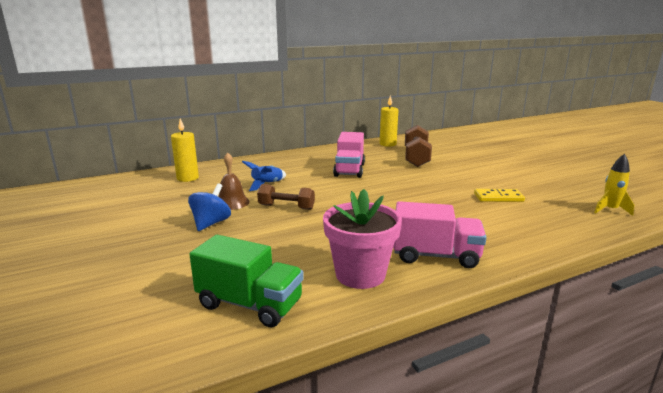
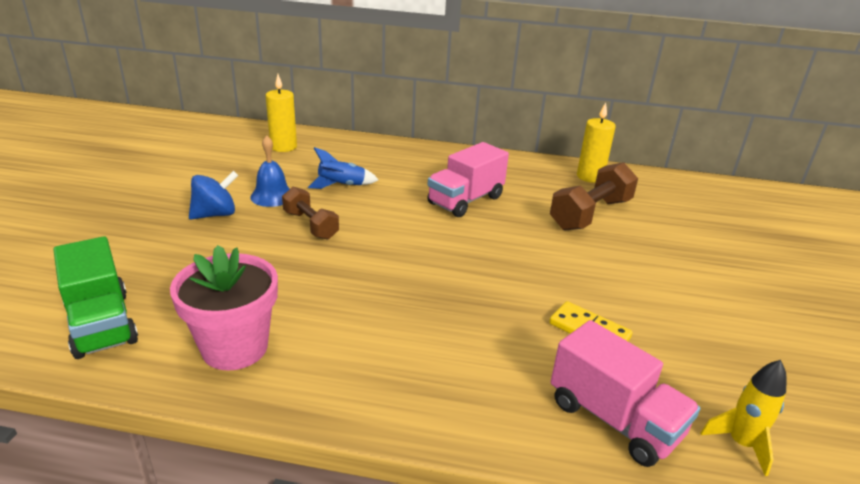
camera: 35 degrees right, 10 degrees up
(232, 202) = (272, 196): brown bell -> blue bell
(435, 256) = (347, 370): pink truck -> pink truck (614, 419)

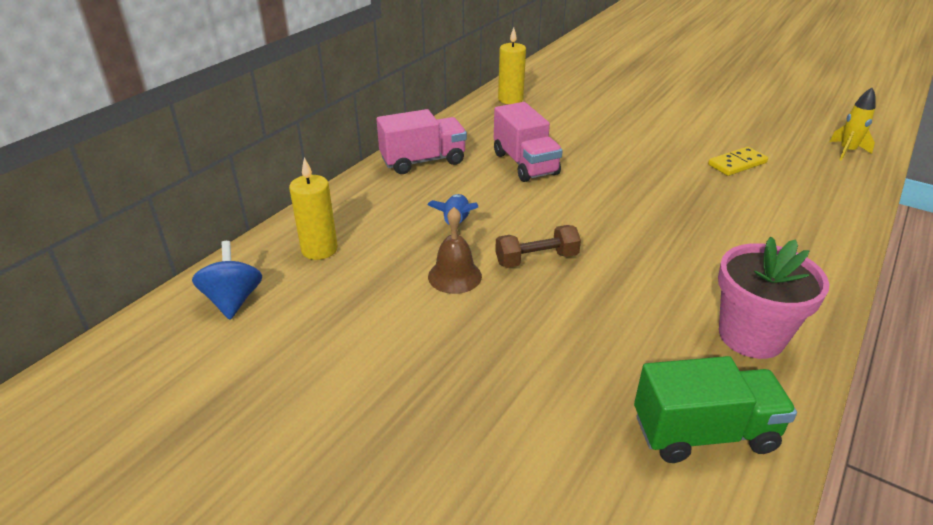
camera: 65 degrees left, 5 degrees up
(215, 214) = (481, 325): blue spinning top -> blue spinning top (233, 300)
(272, 196) = (454, 276): blue bell -> brown bell
(590, 214) = (575, 117): brown dumbbell -> none
(614, 419) = (830, 182): pink truck -> pink truck (423, 161)

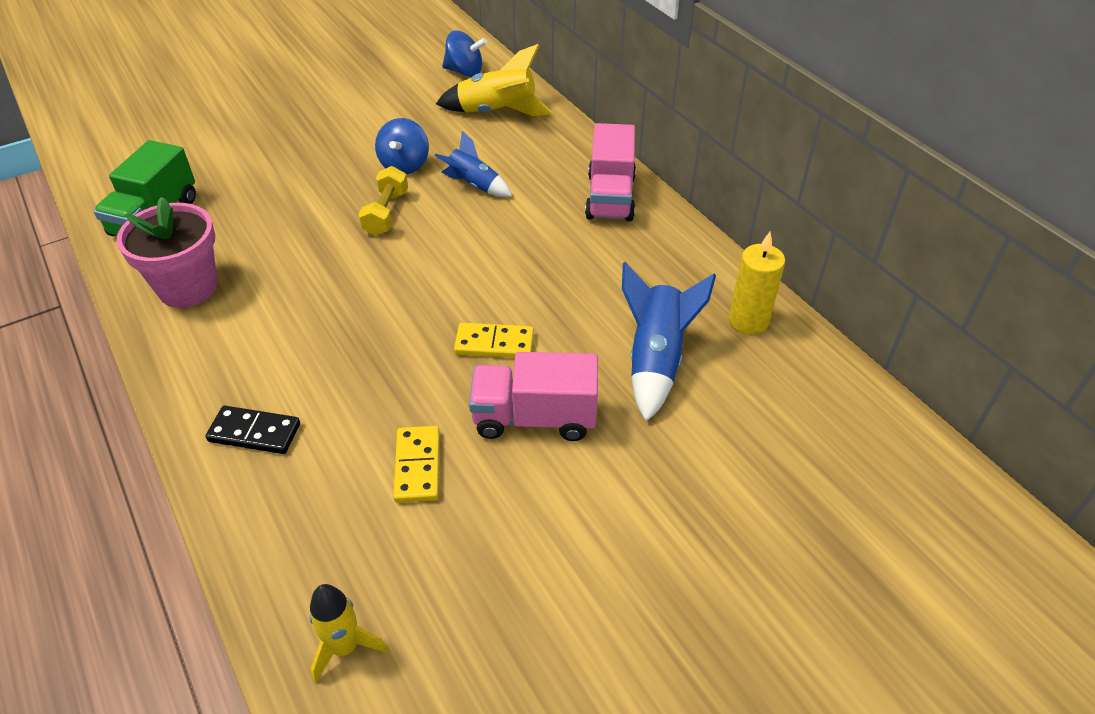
camera: 115 degrees right, 10 degrees up
(319, 249) = (497, 112): yellow candle -> yellow rocket
(454, 276) = (404, 165): brown bell -> blue spinning top
(525, 164) = (554, 267): pink truck -> pink truck (534, 418)
(536, 259) = (386, 213): brown dumbbell -> yellow dumbbell
(572, 117) = (655, 360): none -> blue rocket
(620, 166) = (494, 343): none -> yellow domino
(805, 227) = (254, 433): none -> black domino

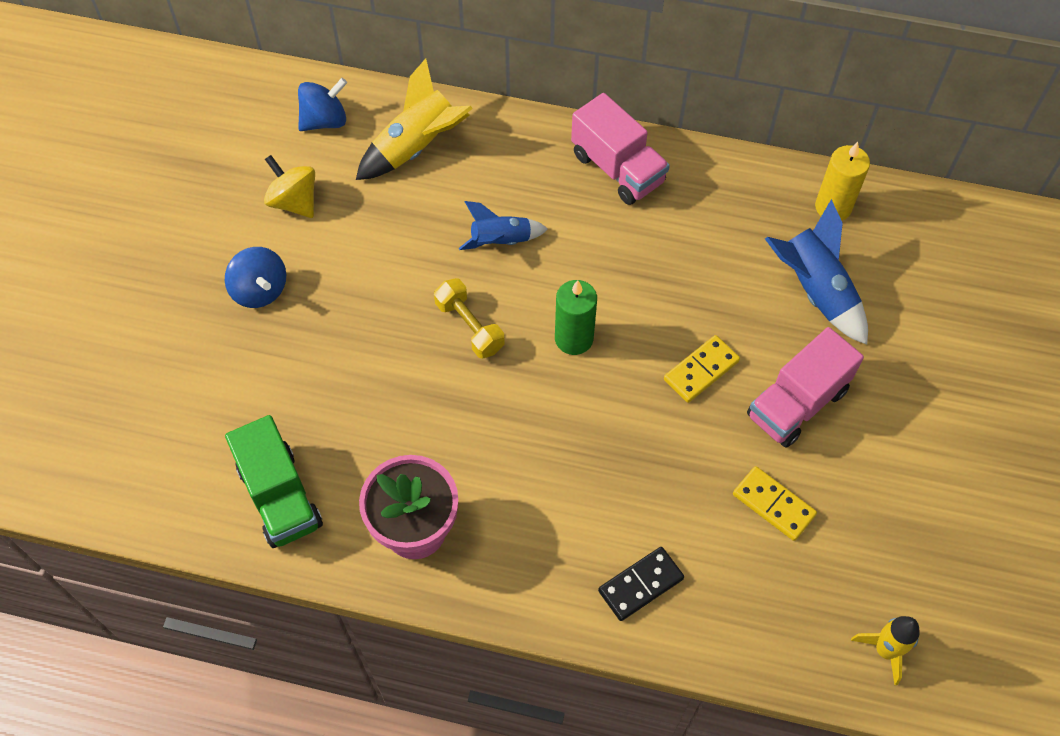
camera: 45 degrees left, 15 degrees up
(389, 96) = (294, 201): none -> yellow spinning top
(404, 165) = (417, 266): blue spinning top -> blue spinning top (260, 290)
(438, 263) = (574, 338): none -> green candle

